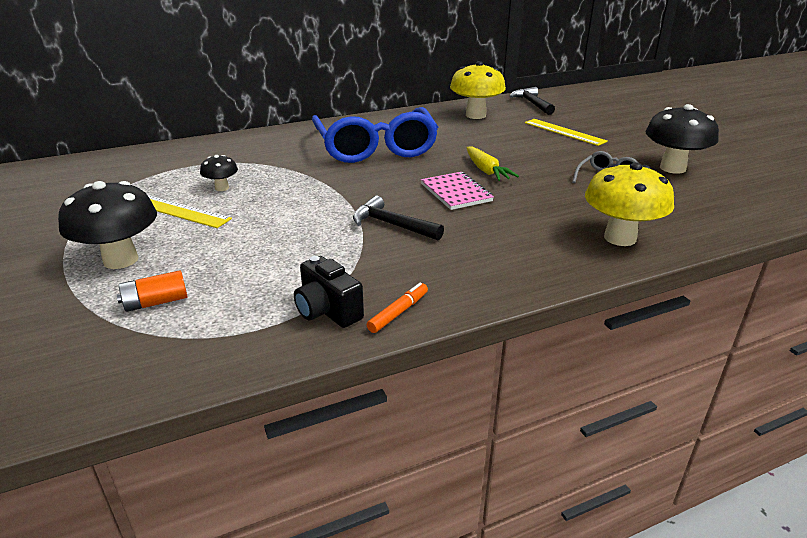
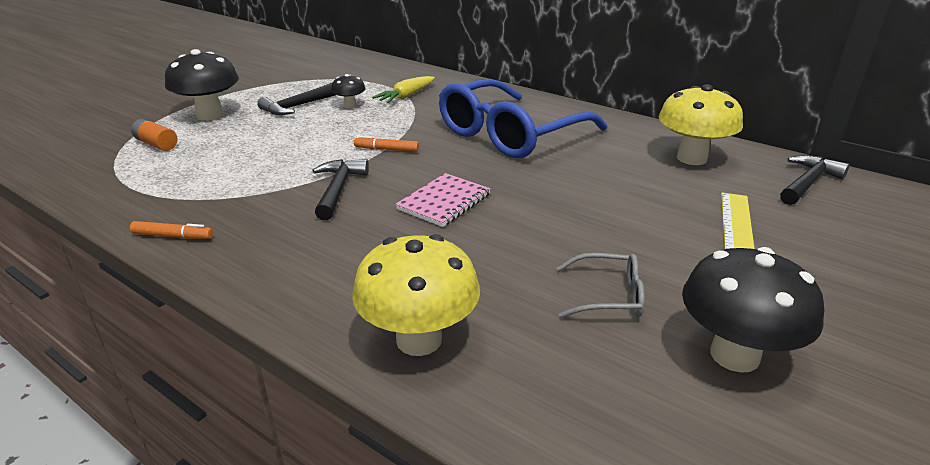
camera: 60 degrees right, 0 degrees up
(180, 211) = (297, 106): yellow ruler -> black hammer
(327, 311) = (165, 205): black camera -> none
(341, 192) = (386, 149): none -> orange marker
(486, 171) = (524, 205): yellow carrot -> yellow carrot (406, 96)

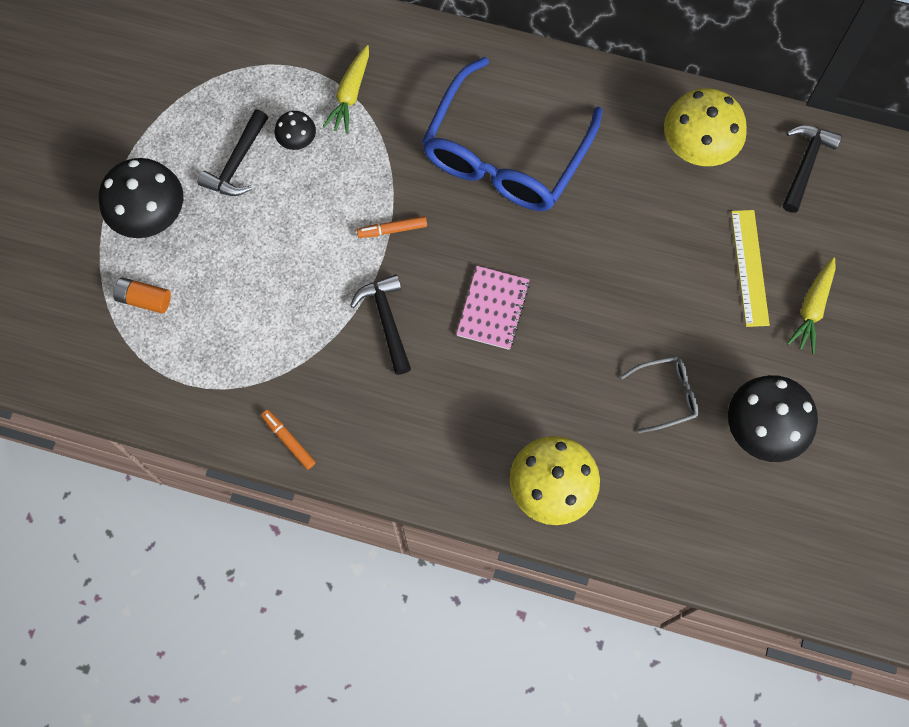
camera: 20 degrees left, 40 degrees up
(173, 236) = (288, 440): orange marker -> orange marker turned 120 degrees counterclockwise
(815, 270) = (812, 309): none -> yellow carrot

